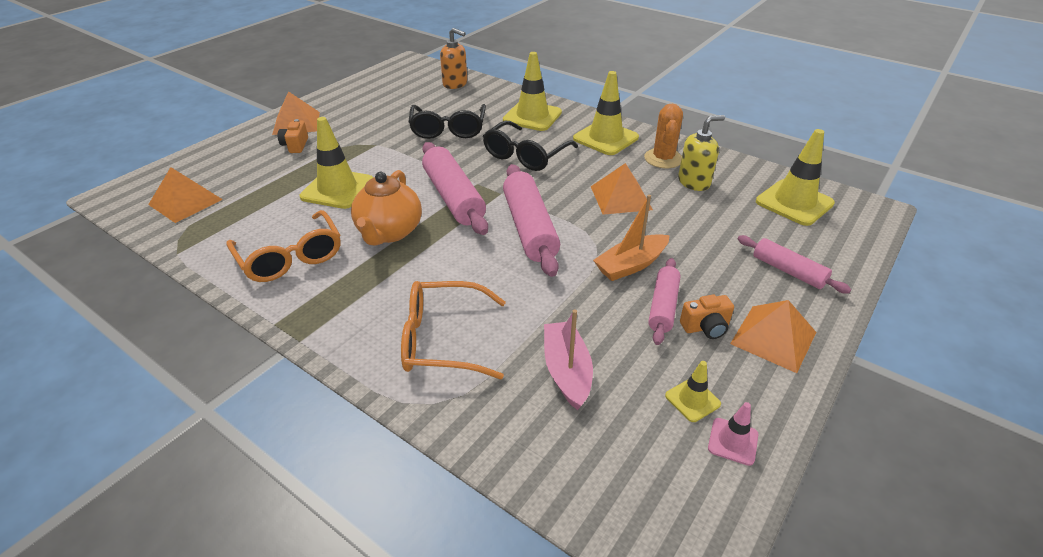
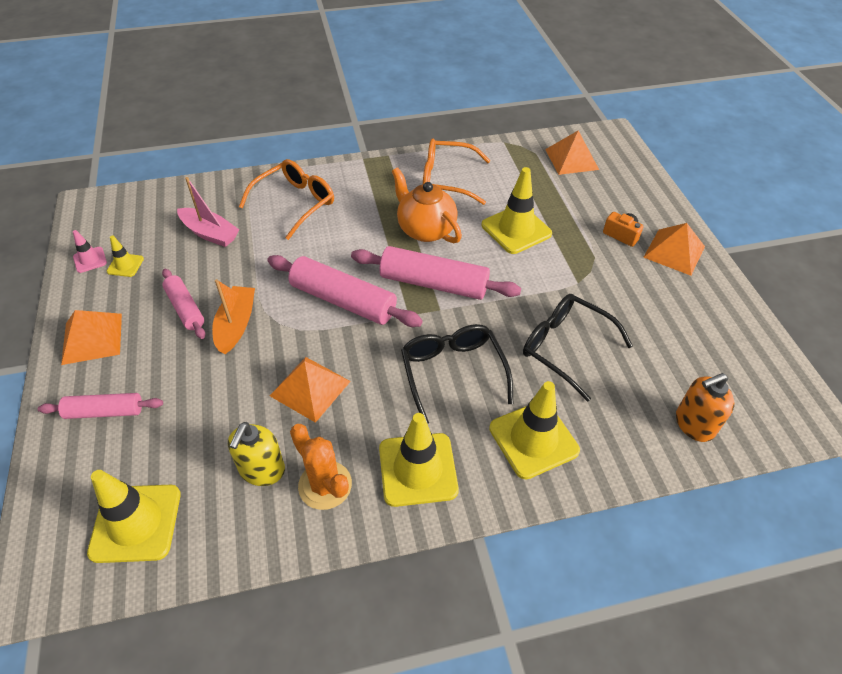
camera: 130 degrees right, 10 degrees up
(705, 327) = (145, 314): orange camera -> none

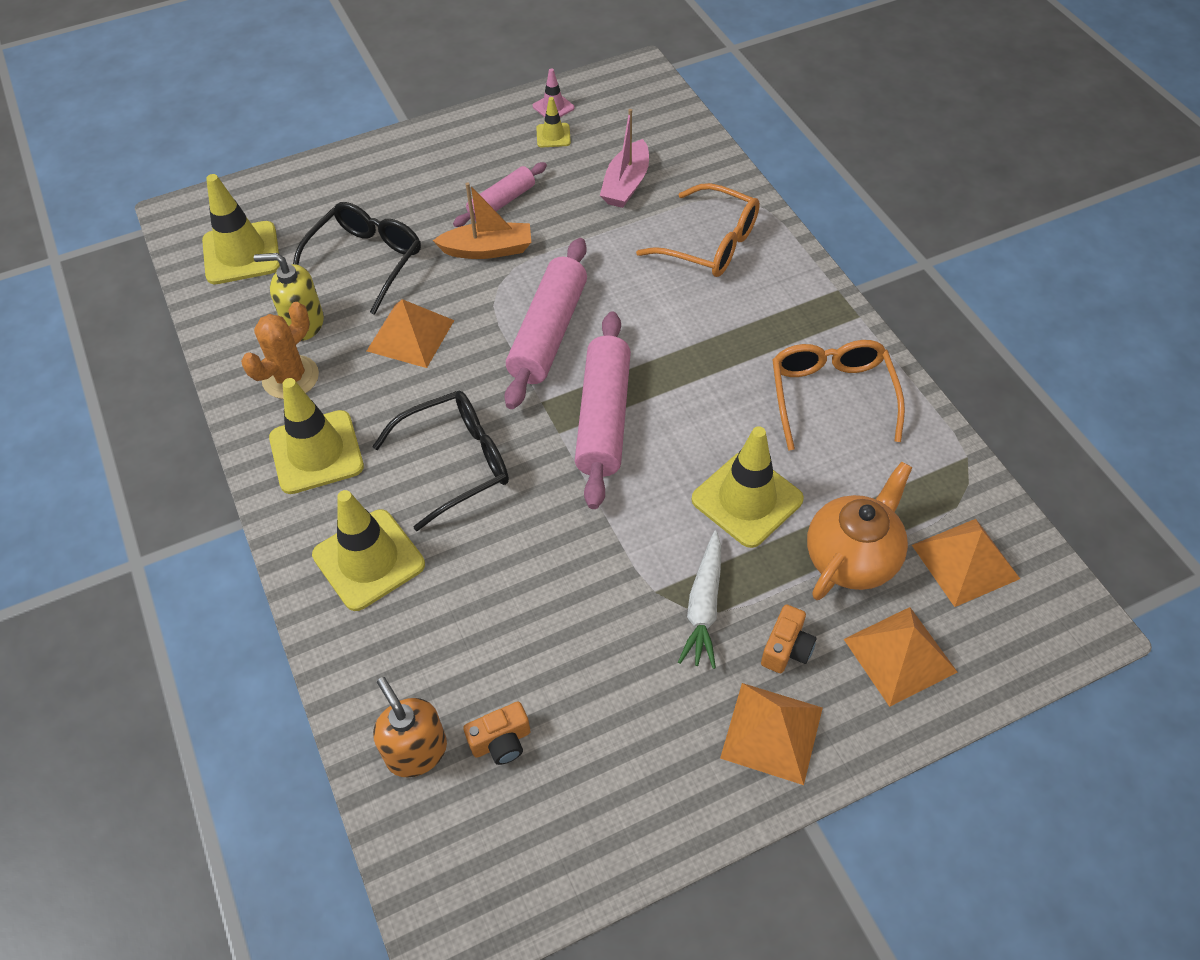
camera: 80 degrees right, 5 degrees up
(92, 338) = (445, 149): orange pyramid -> orange pyramid (899, 655)
(105, 412) = (357, 191): pink rolling pin -> none
(425, 230) = (707, 390): orange teapot -> orange teapot (852, 557)
(566, 348) = (522, 585): black glasses -> black glasses (365, 261)
(590, 263) = (704, 606): none -> white carrot
(684, 375) = (501, 741): none -> orange camera

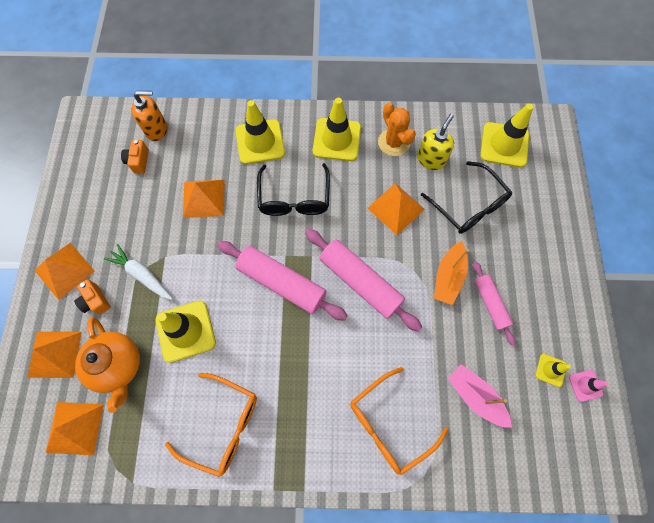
camera: 115 degrees right, 15 degrees up
(521, 590) = (204, 198): none -> orange pyramid

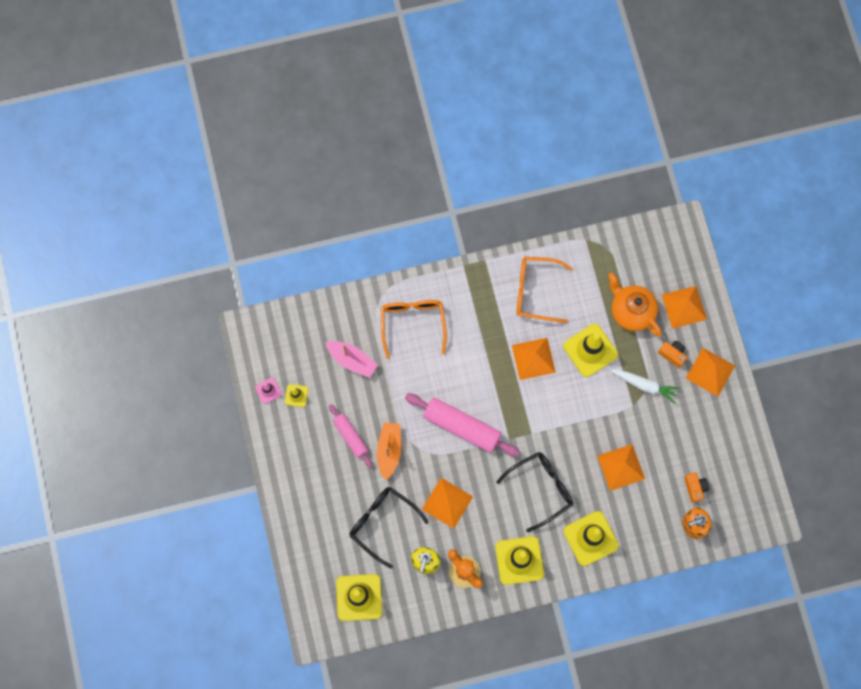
camera: 165 degrees right, 5 degrees up
(75, 428) = (643, 262): orange pyramid -> orange pyramid (533, 358)
(282, 283) = (526, 409): pink rolling pin -> none
(294, 198) = (540, 489): black glasses -> black glasses turned 75 degrees clockwise
(389, 424) = (413, 324): orange glasses -> orange glasses turned 45 degrees counterclockwise

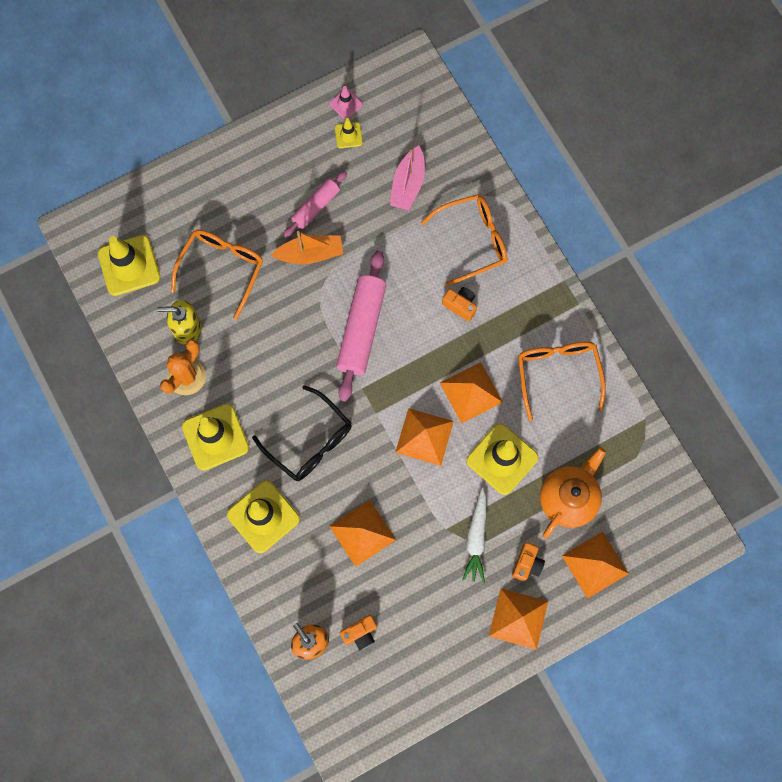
camera: 75 degrees right, 0 degrees up
(383, 523) = (222, 269): black glasses -> orange glasses
(447, 503) = (265, 336): orange pyramid -> orange pyramid (424, 436)
(462, 347) = (460, 305): none -> orange camera

